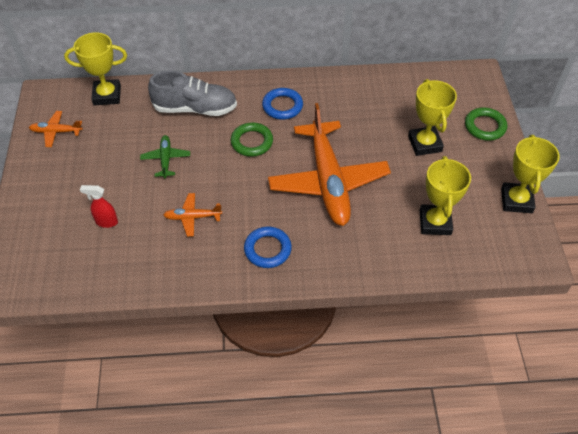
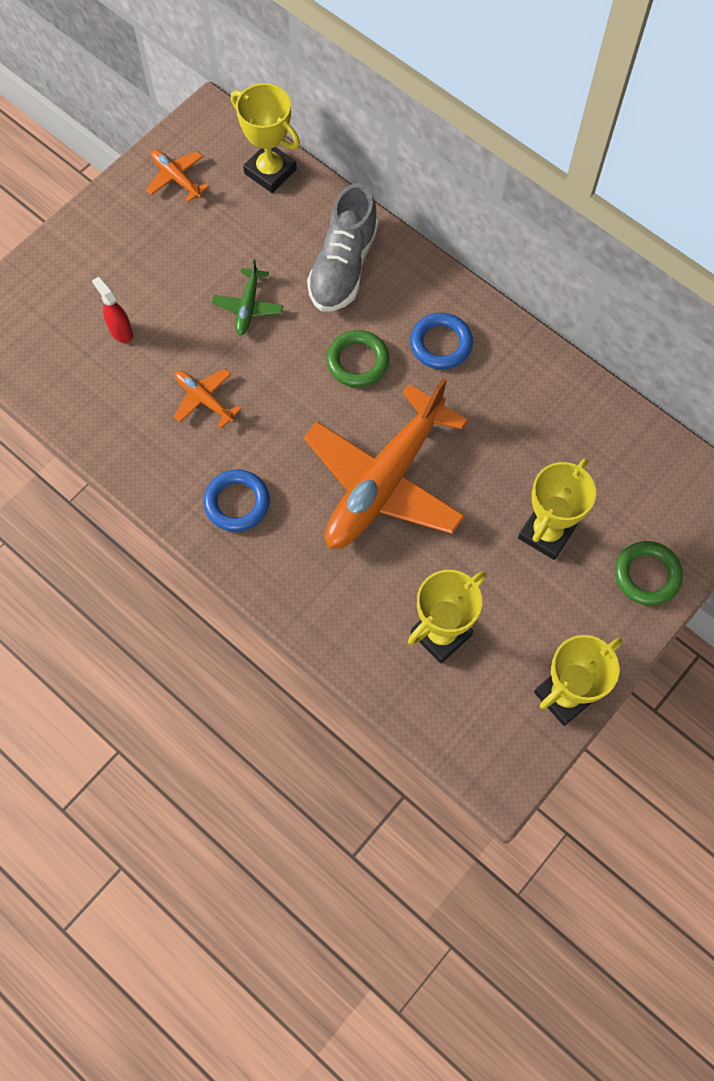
camera: 45 degrees right, 15 degrees up
(166, 159) = (248, 306): green plane -> green plane turned 150 degrees clockwise
(195, 108) = (343, 266): grey shoe -> grey shoe turned 60 degrees clockwise

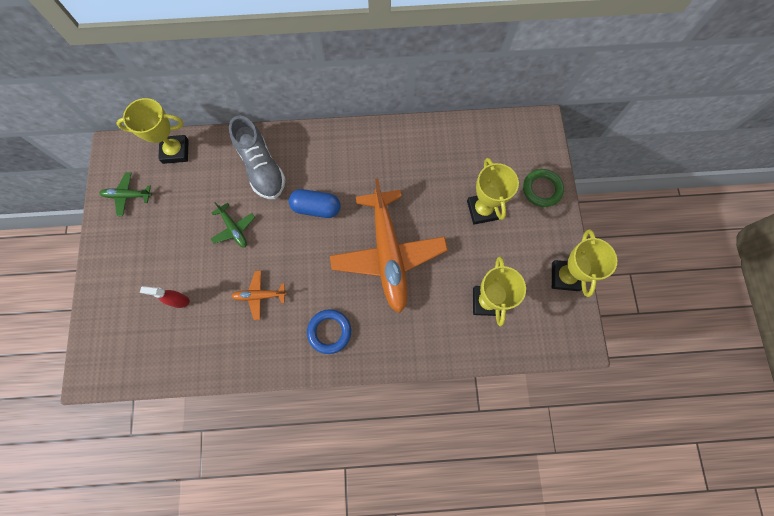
camera: 45 degrees left, 5 degrees up
(176, 178) = (128, 196): orange plane -> green plane
(357, 361) = (316, 208): green ring -> blue capsule
(441, 344) = (346, 164): blue ring -> none

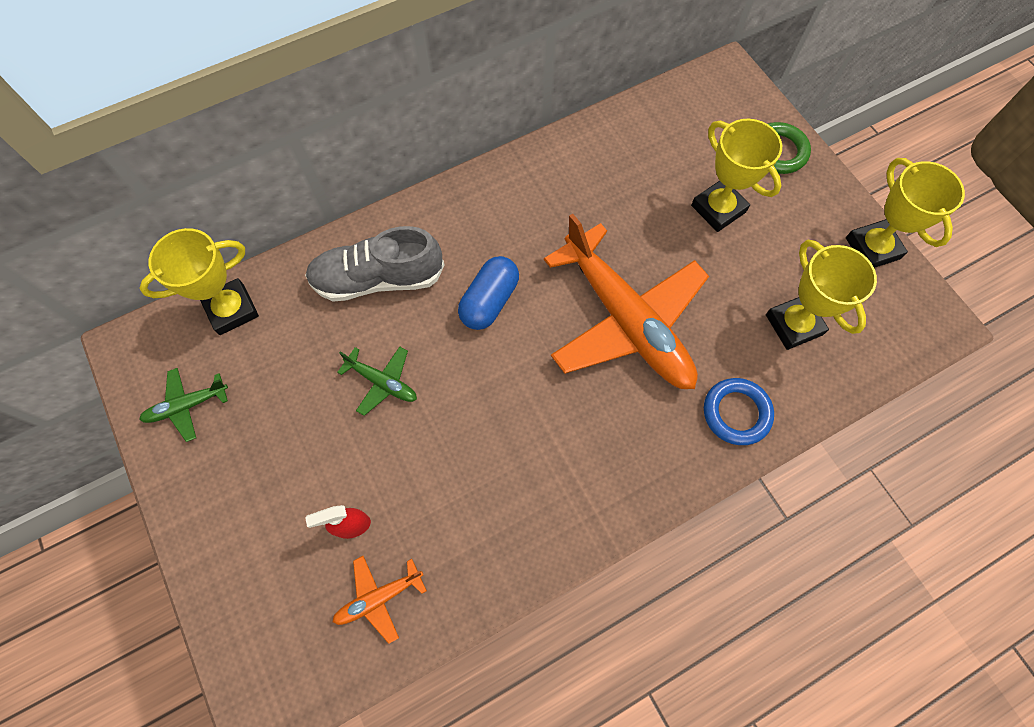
camera: 25 degrees left, 5 degrees down
(260, 295) = (474, 460): orange plane -> orange plane (379, 597)
(261, 167) = (378, 279): grey shoe -> grey shoe turned 135 degrees clockwise
(316, 208) = (489, 301): blue capsule -> blue capsule turned 45 degrees counterclockwise
(329, 332) = (604, 465): blue ring -> blue ring (736, 413)

